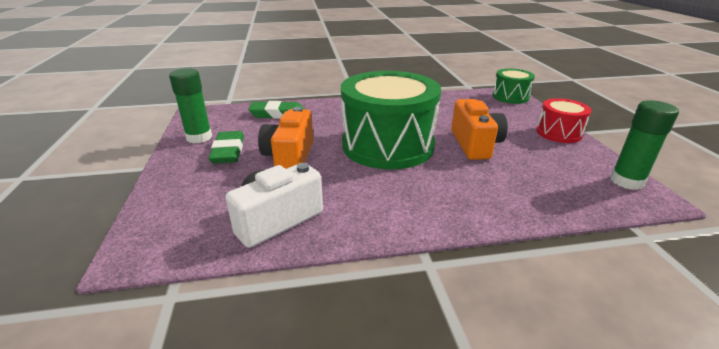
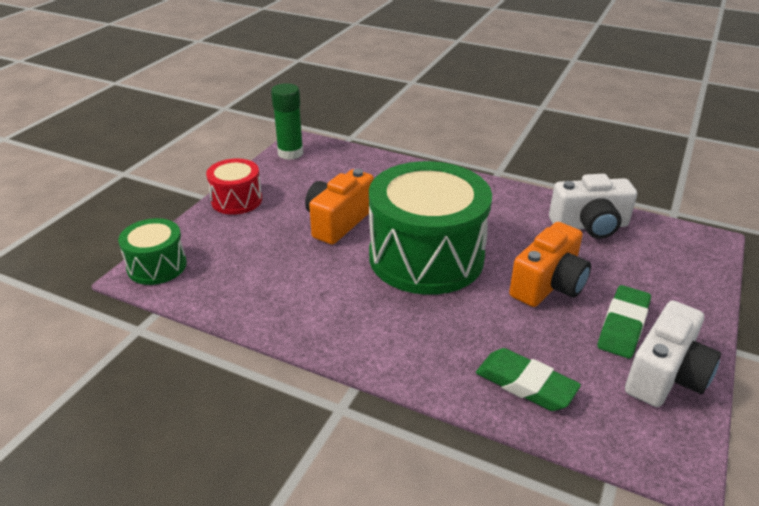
camera: 145 degrees left, 5 degrees up
(199, 137) = (666, 375): green glue stick -> white camera

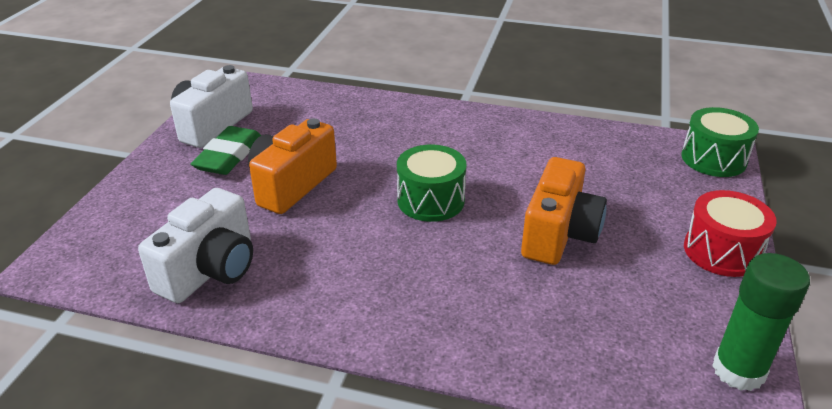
camera: 170 degrees right, 0 degrees up
(426, 257) = (430, 200): green drum -> green drum, size x0.49
(525, 384) = (330, 110): green eraser -> none
(590, 226) = (210, 270): white camera -> white camera turned 135 degrees clockwise

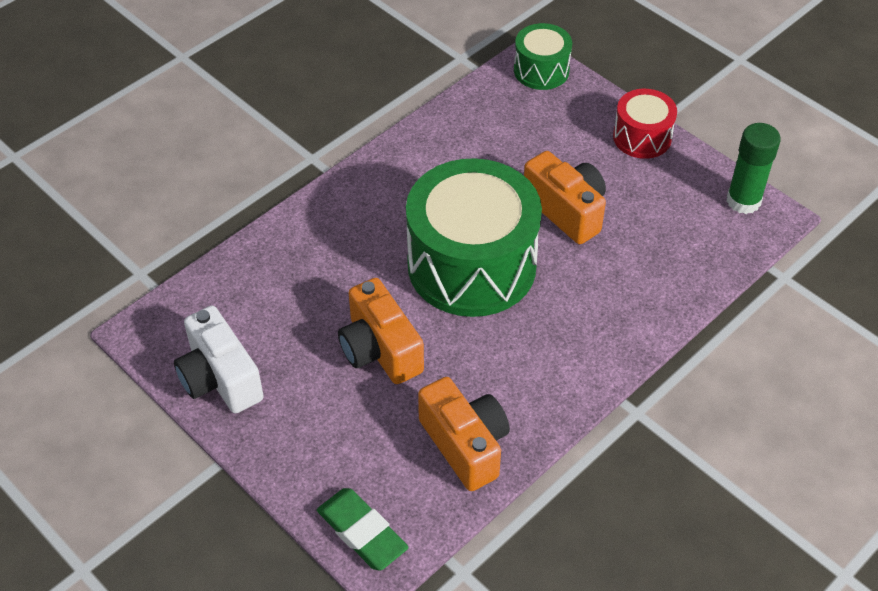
camera: 60 degrees left, 15 degrees up
(210, 270) = (465, 445): white camera -> orange camera
(229, 156) = (293, 381): green eraser -> green eraser (362, 532)
(430, 200) = (471, 265): green drum -> green drum, size x2.04

